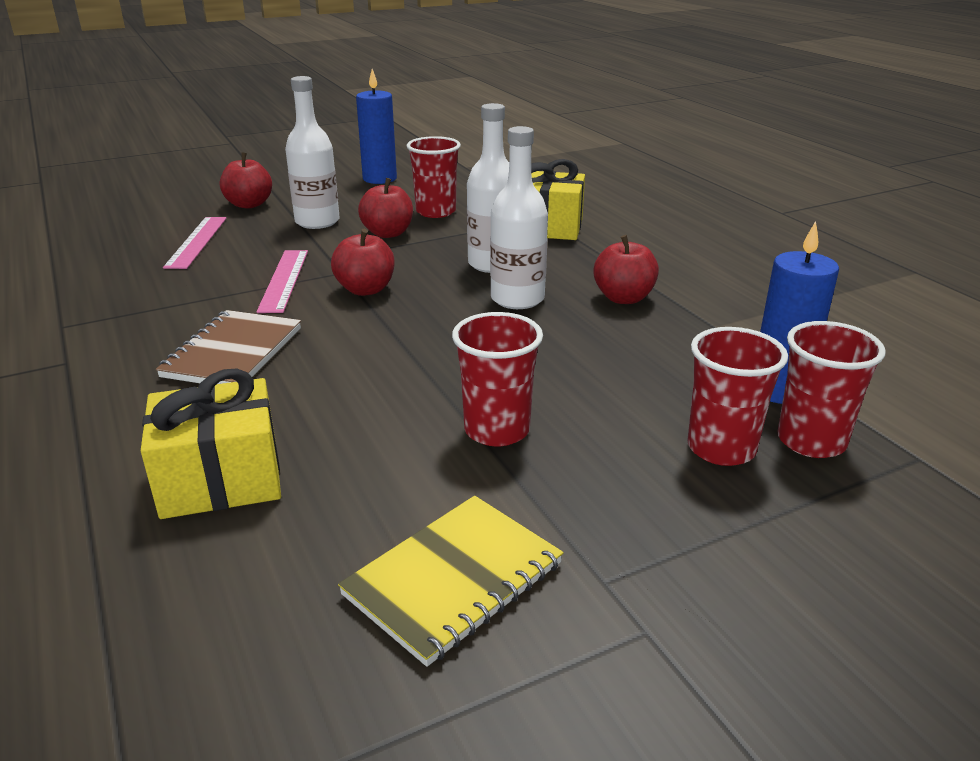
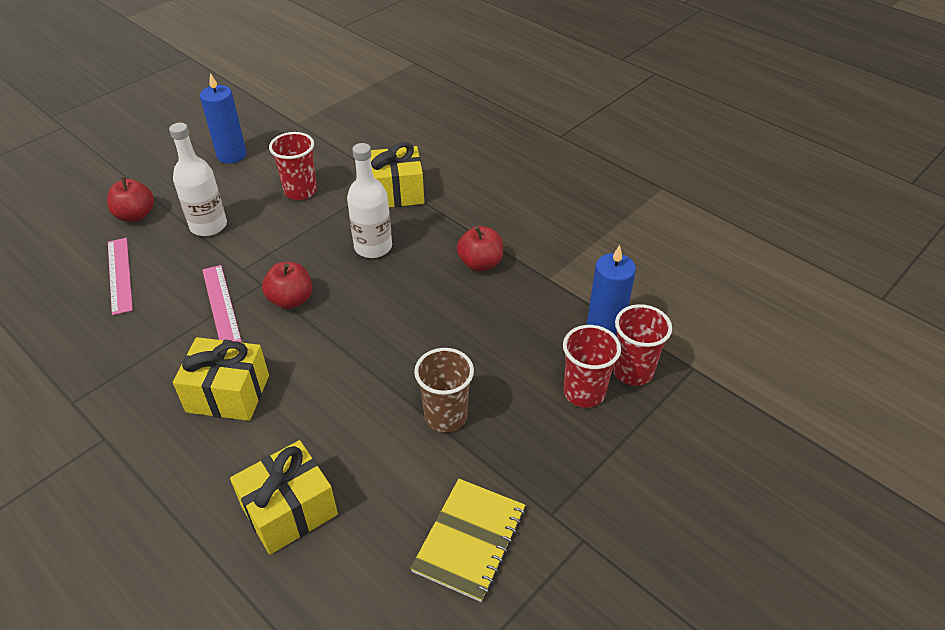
camera: 20 degrees left, 15 degrees up
(233, 352) = (228, 393): brown notebook -> yellow gift
(388, 233) = (275, 228): red apple -> none
(497, 430) = (446, 416): red cup -> brown cup
(517, 299) = (407, 283): white bottle -> none

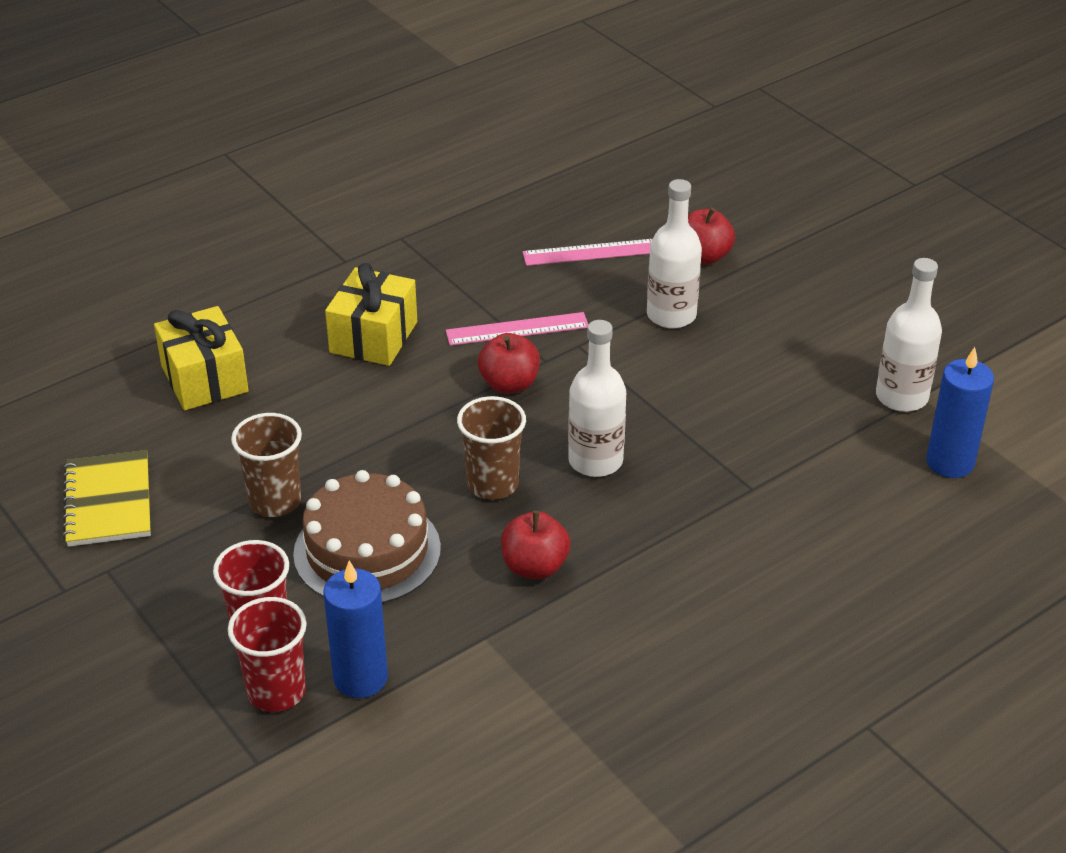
camera: 100 degrees right, 5 degrees down
(231, 155) = (833, 331): blue candle -> blue candle (950, 462)
(298, 129) = (901, 397): none -> white bottle
(300, 191) = (736, 396): red cup -> none
(395, 192) = (719, 492): yellow gift -> none
(404, 294) = (492, 484): none -> brown cup
(469, 540) = (108, 501): yellow notebook -> yellow notebook turned 45 degrees clockwise
(487, 349) = (367, 551): none -> brown cake

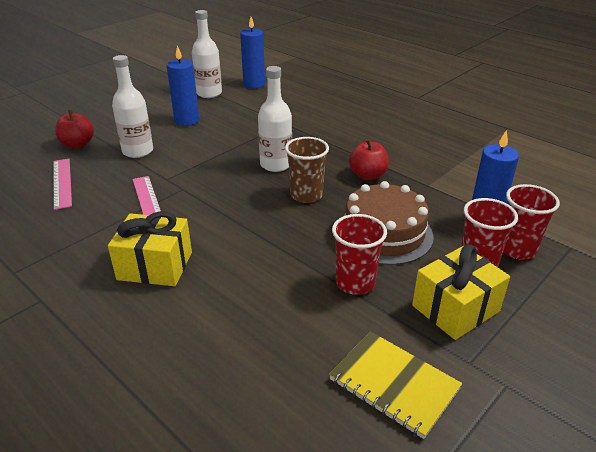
camera: 100 degrees left, 5 degrees down
(108, 501) = (394, 384): yellow notebook -> yellow notebook turned 60 degrees clockwise
(204, 379) = (215, 359): yellow gift -> yellow gift (455, 308)
(275, 501) = (355, 283): brown cup -> red cup
(509, 384) = (208, 199): red apple -> none
(777, 366) = (187, 121): none -> blue candle

